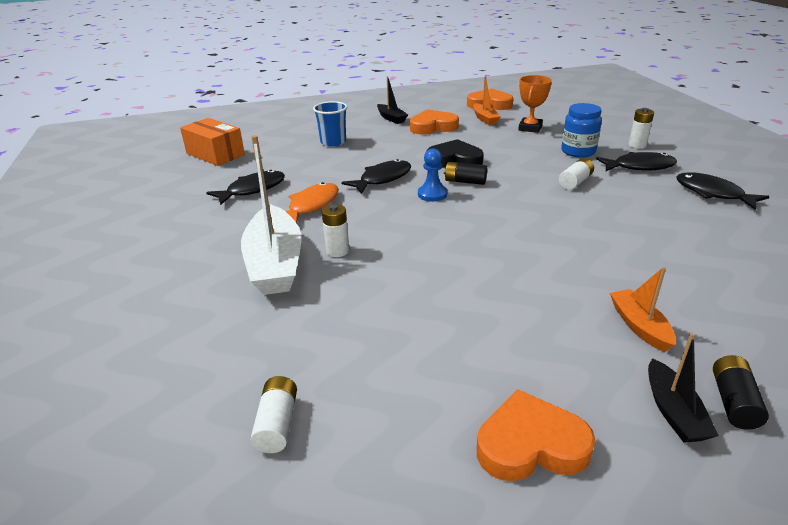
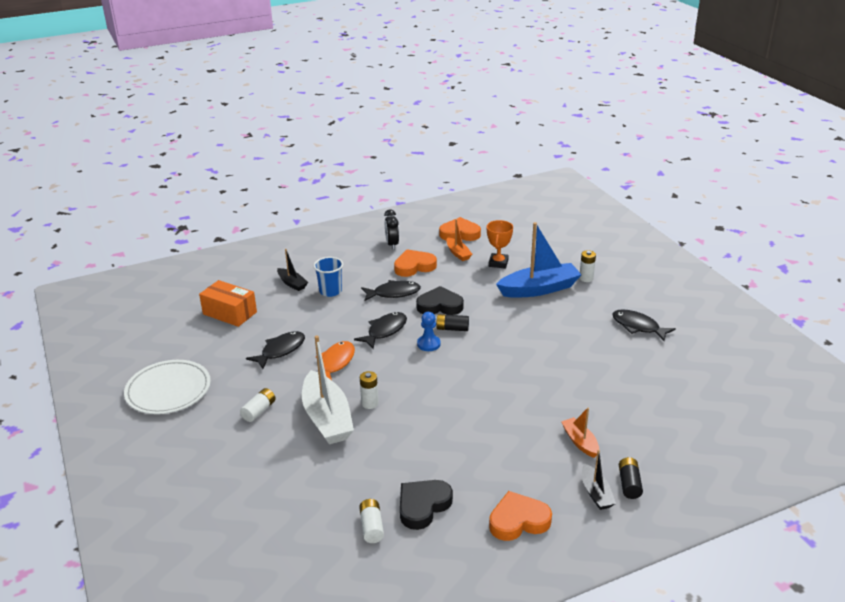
camera: 10 degrees left, 0 degrees up
(102, 218) = (168, 390): none -> white plate
(371, 398) = (423, 506): none -> black heart
(391, 118) = (374, 257): black boat -> black boat (292, 283)
(413, 109) = (392, 244): none -> black clock
(575, 182) = (537, 322): white battery -> white battery (259, 411)
(578, 152) = (539, 289): blue jar -> blue boat
(639, 167) = (587, 303): black fish -> black fish (394, 293)

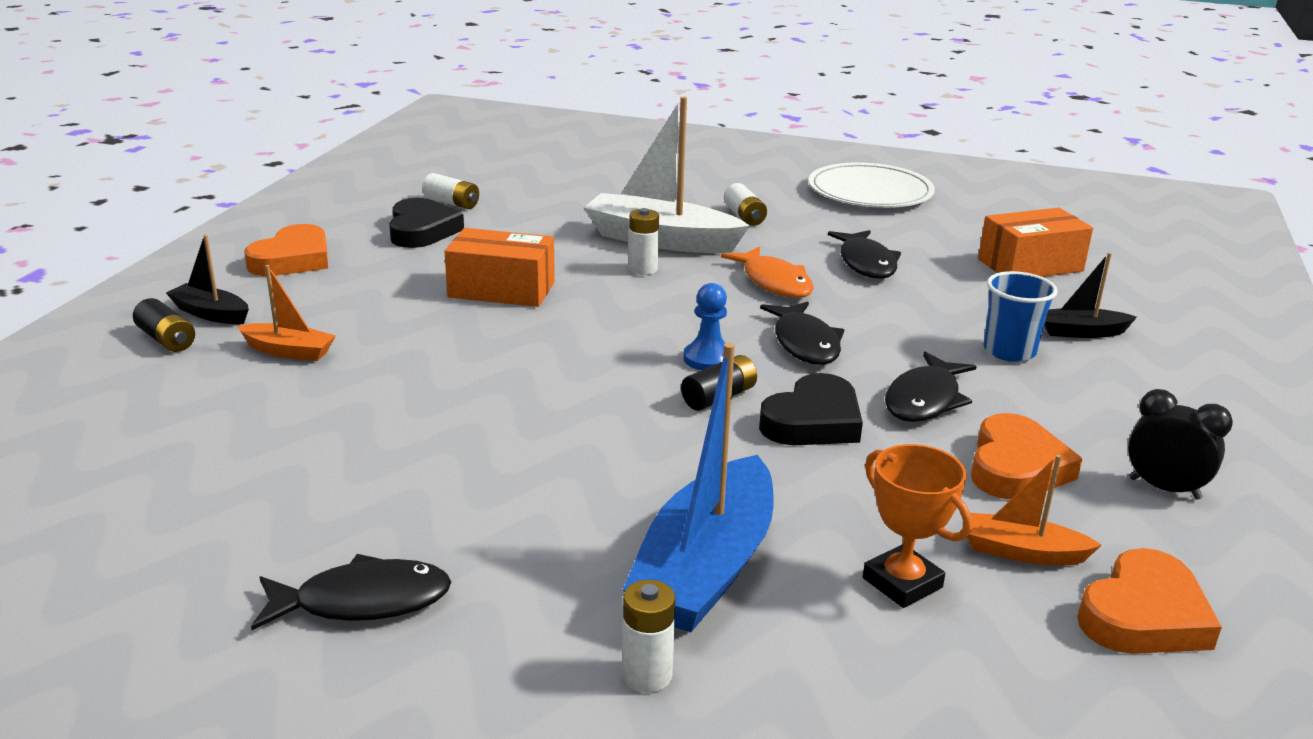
camera: 130 degrees right, 5 degrees down
(448, 428) = (501, 290): none -> orange box

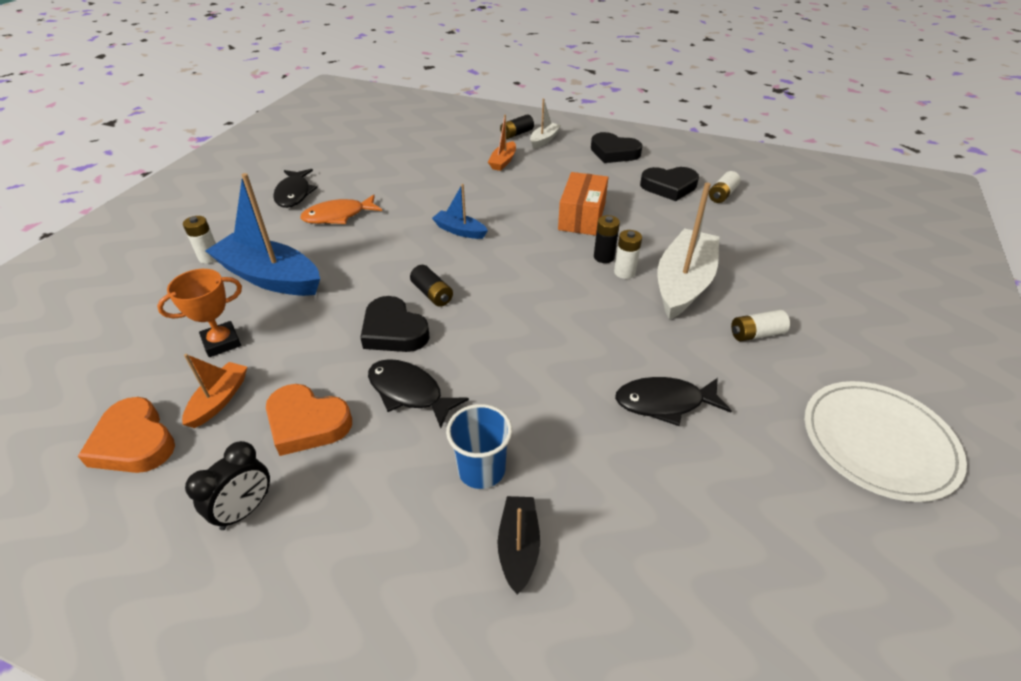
camera: 95 degrees right, 15 degrees up
(211, 314) = (544, 140): black boat -> white boat
(293, 259) = (614, 152): orange heart -> black heart
(539, 383) = (460, 231): none -> blue boat
(609, 279) = (604, 257): none -> black battery
(708, 359) = (483, 293): blue pawn -> none
(774, 282) = (611, 337): orange fish -> orange fish (338, 216)
(805, 343) = (503, 341): black fish -> none
(1030, 265) = (693, 553): orange box -> none

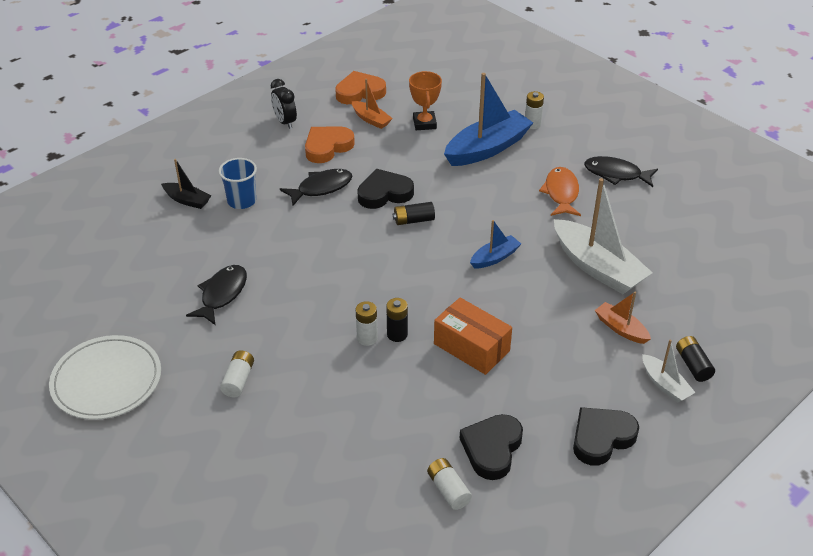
camera: 115 degrees right, 0 degrees up
(683, 283) = (326, 369): white boat -> white boat (597, 267)

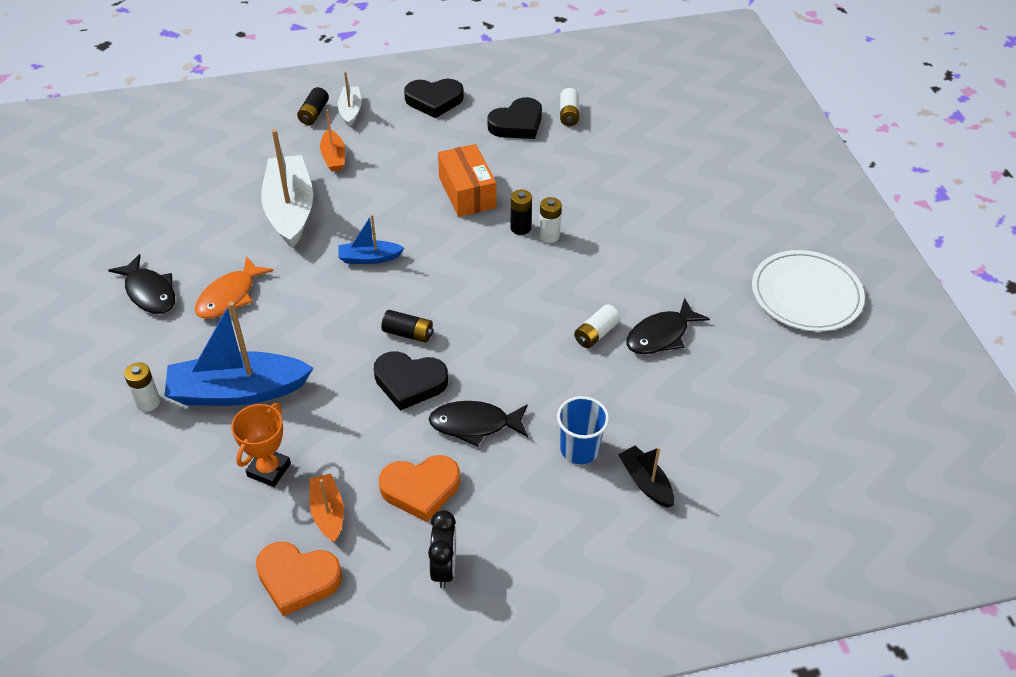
camera: 150 degrees left, 5 degrees up
(238, 380) = (684, 247): white battery -> white battery (596, 333)

